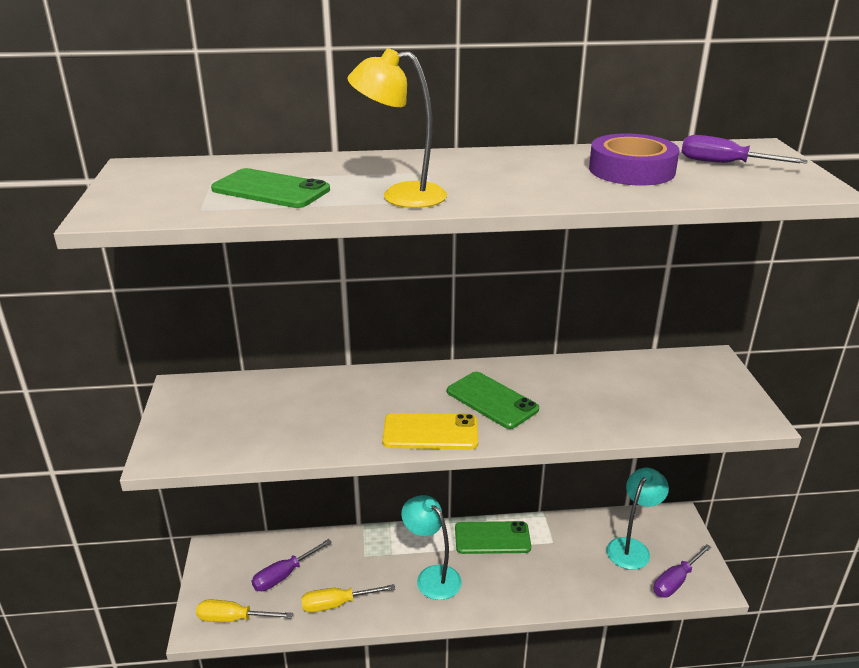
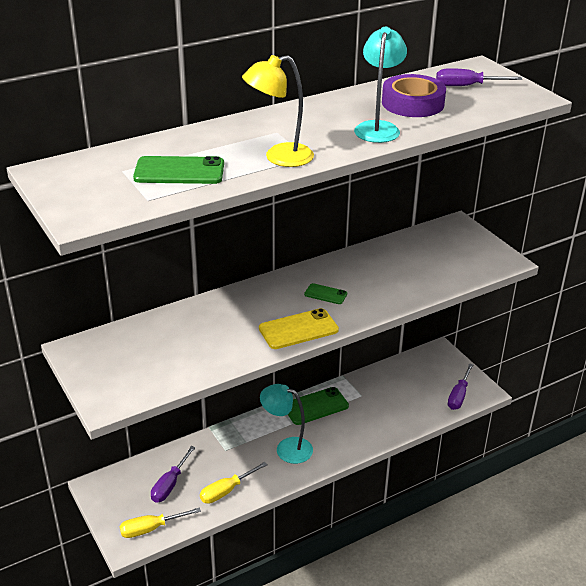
camera: 25 degrees left, 5 degrees up
(492, 400) = (325, 294): green phone -> green phone, size x0.57
(632, 547) = (418, 382): turquoise lamp -> turquoise lamp (378, 128)

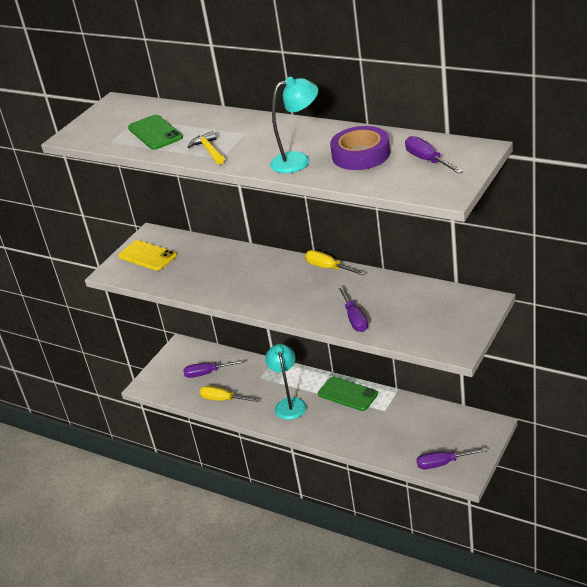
camera: 65 degrees right, 0 degrees up
(150, 529) = (164, 387): yellow screwdriver -> yellow screwdriver (328, 268)
(279, 157) = (209, 150): yellow lamp -> yellow hammer
(298, 329) = (251, 298): yellow phone -> yellow phone (147, 256)
(325, 294) = (306, 289): green phone -> none
(406, 288) = (355, 319): none -> purple screwdriver

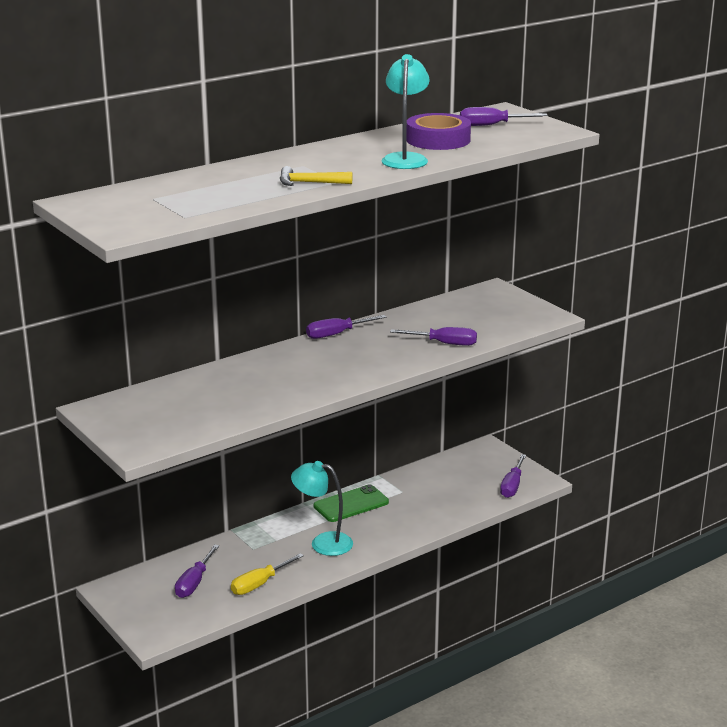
camera: 70 degrees left, 10 degrees down
(147, 256) = (142, 420): yellow phone -> none
(155, 133) = (211, 196): green phone -> none
(328, 268) = (336, 334): yellow screwdriver -> purple screwdriver

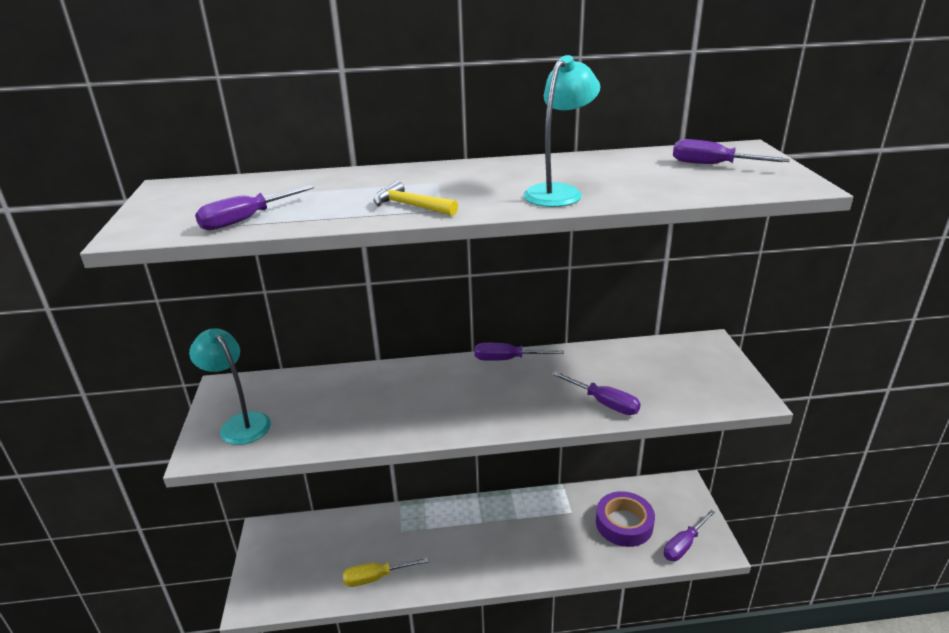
camera: 30 degrees right, 5 degrees up
(194, 583) = (327, 552): purple screwdriver -> purple screwdriver (245, 220)
(323, 543) = (462, 548): turquoise lamp -> turquoise lamp (240, 423)
(351, 504) = (517, 510): green phone -> none
(438, 140) = (626, 174): purple tape -> purple tape (624, 524)

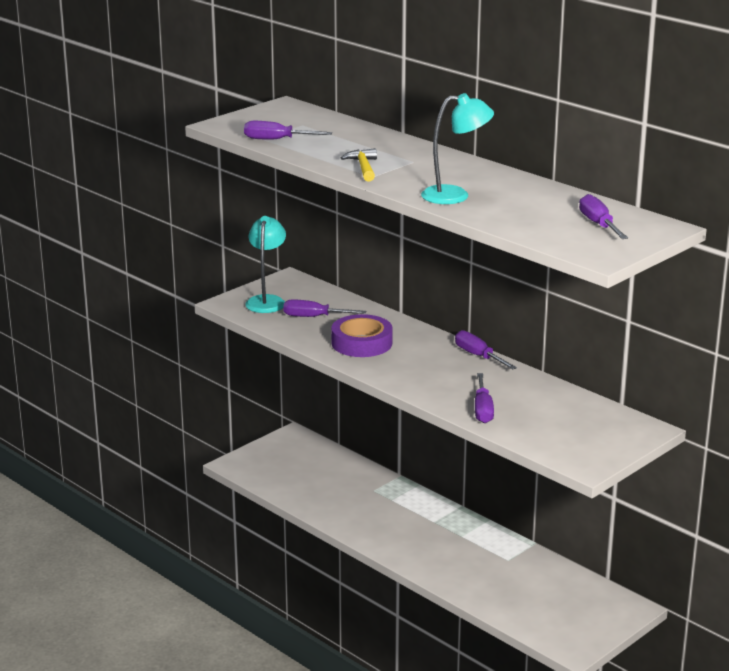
camera: 50 degrees right, 5 degrees down
(375, 578) = (318, 500): yellow screwdriver -> none
(624, 524) = (533, 591): purple tape -> purple tape (362, 343)
(683, 545) = (552, 630): purple screwdriver -> purple screwdriver (313, 317)

